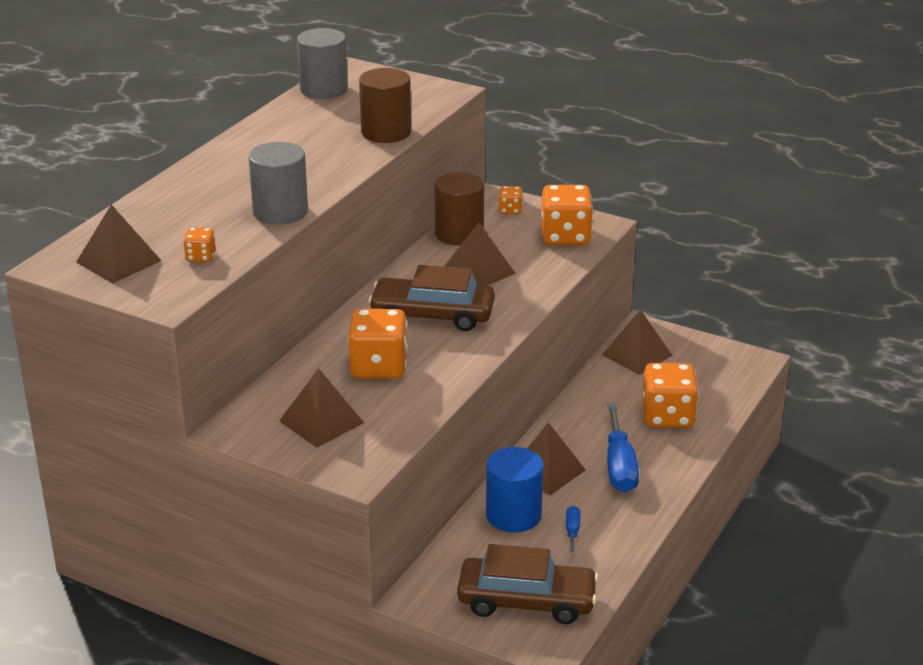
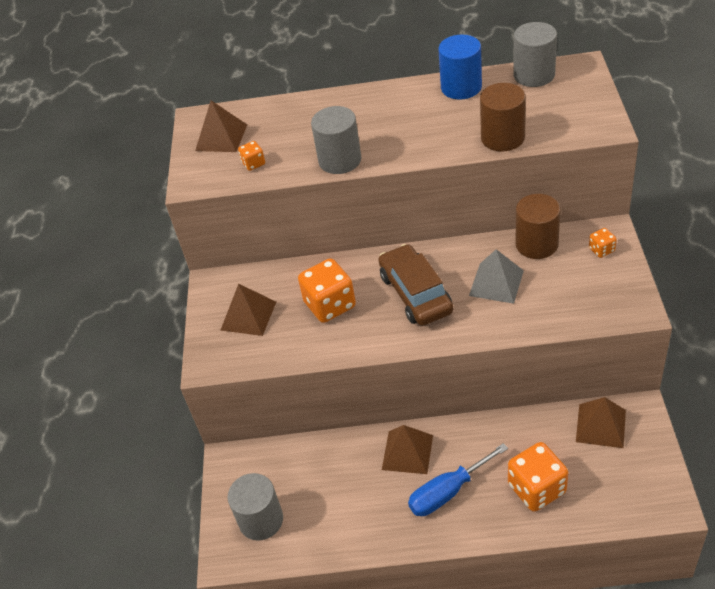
camera: 65 degrees right, 15 degrees up
(478, 271) = (496, 283): brown pyramid -> grey pyramid
(513, 515) = (344, 462): blue cylinder -> blue cylinder (461, 87)
(526, 601) = (261, 520): brown car -> grey cylinder
(565, 236) = (597, 300): orange dice -> none
(572, 531) = (351, 505): blue screwdriver -> none

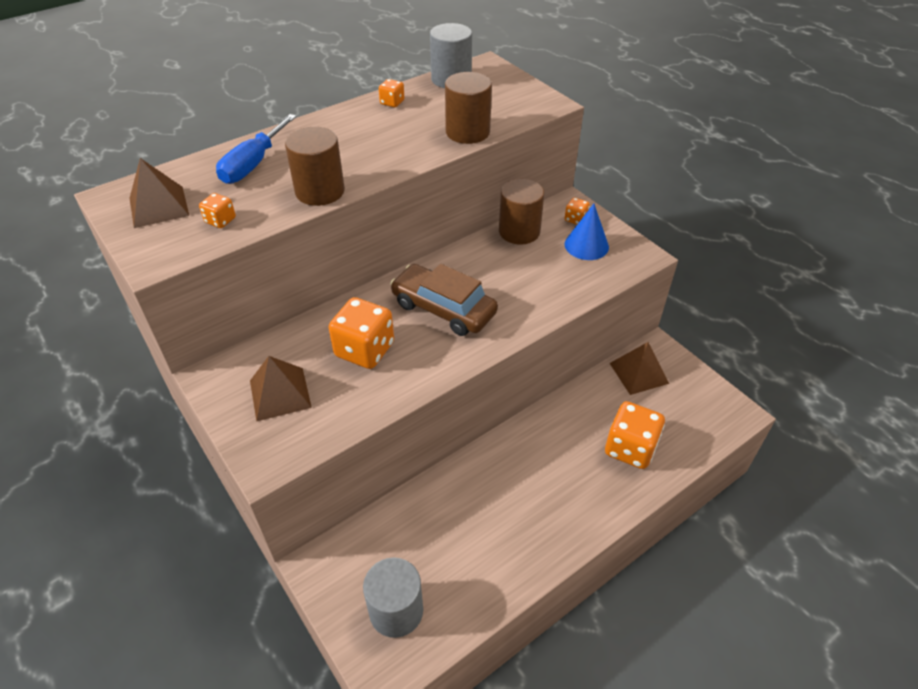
camera: 40 degrees left, 0 degrees up
(340, 160) = (320, 191): grey cylinder -> brown cylinder
(407, 452) = (496, 469): brown pyramid -> none
(448, 492) = (559, 488): blue screwdriver -> blue screwdriver (253, 164)
(461, 87) = (392, 102): blue cylinder -> orange dice
(496, 283) = (510, 274): grey pyramid -> none
(590, 280) = (586, 245): none -> blue cone

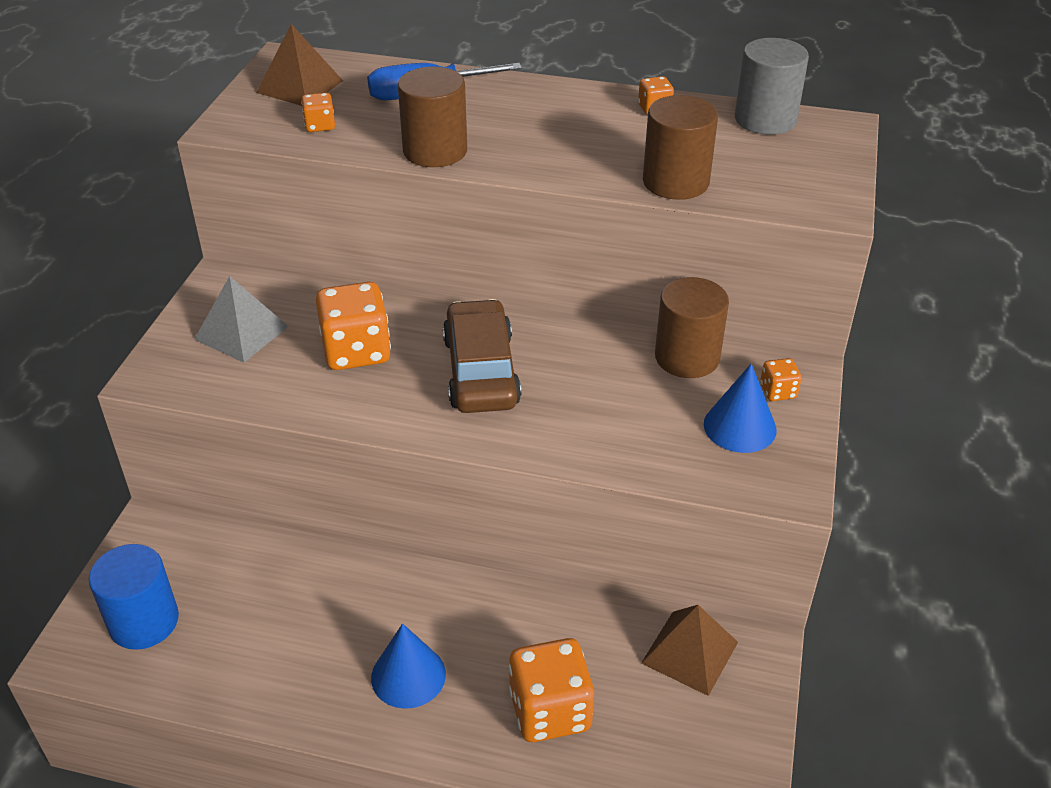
camera: 50 degrees right, 5 degrees down
(280, 393) = (241, 332): brown pyramid -> grey pyramid
(396, 610) = (144, 621): grey cylinder -> blue cylinder
(557, 495) = (408, 675): none -> blue cone

